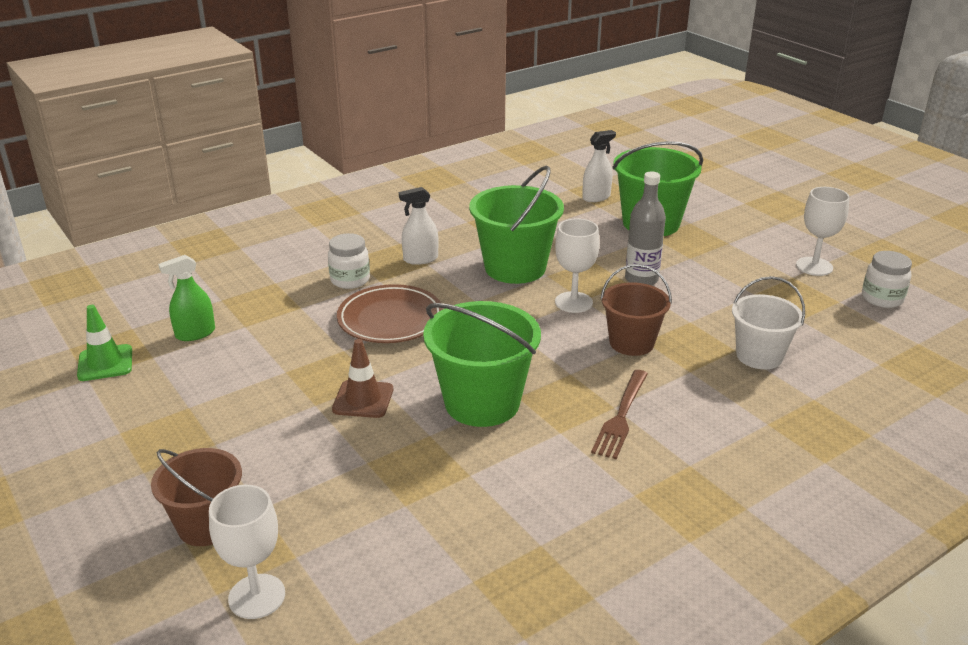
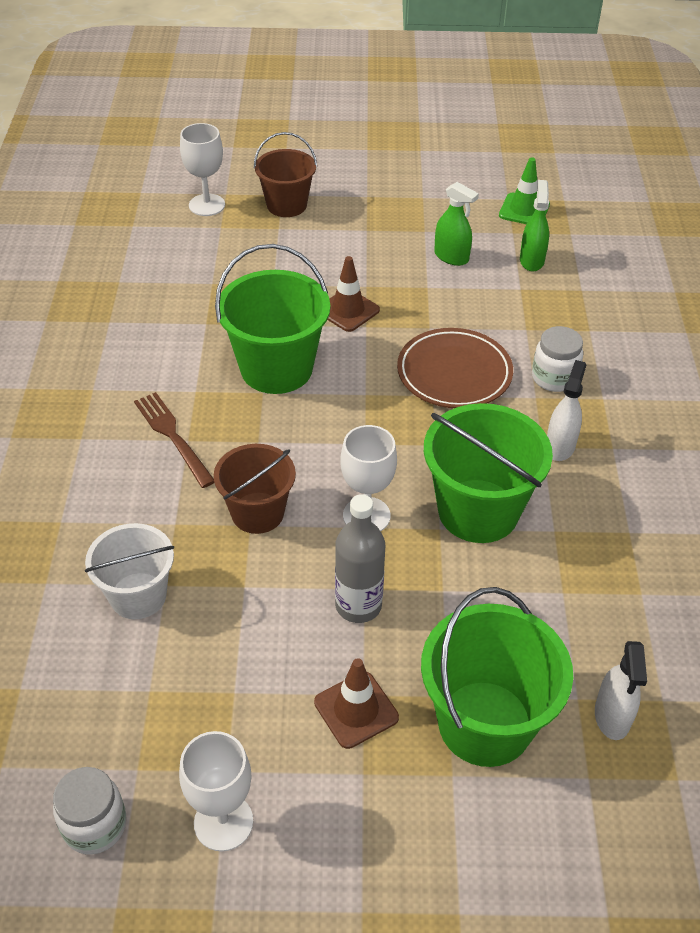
camera: 125 degrees right, 15 degrees up
(224, 375) = (451, 257): none -> green spray bottle
(701, 256) = (356, 710): none -> brown traffic cone

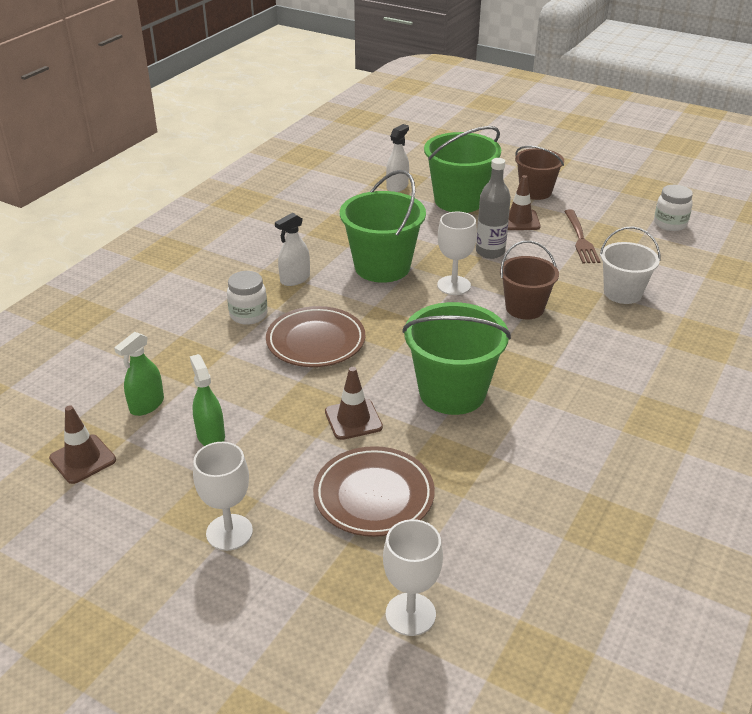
camera: 150 degrees left, 10 degrees down
(172, 436) = (565, 371): brown fork -> brown fork (580, 239)
(223, 822) = (606, 209): white goblet -> white goblet (229, 532)
(283, 260) = (373, 496): none -> brown plate
(286, 205) = (315, 572): brown bucket -> brown bucket (535, 192)
(524, 210) = (83, 459): green traffic cone -> brown traffic cone

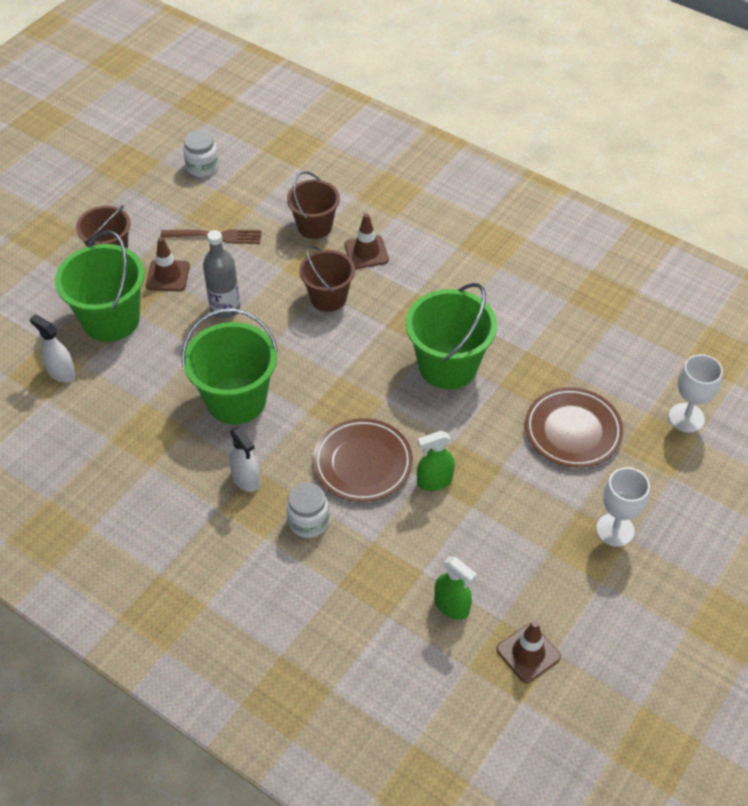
camera: 85 degrees left, 15 degrees up
(210, 436) = (498, 548): green spray bottle -> green spray bottle (434, 481)
(353, 419) = (480, 439): brown traffic cone -> brown traffic cone (366, 252)
(454, 285) = (281, 345): white goblet -> none
(622, 293) = (314, 226): white bucket -> brown bucket

